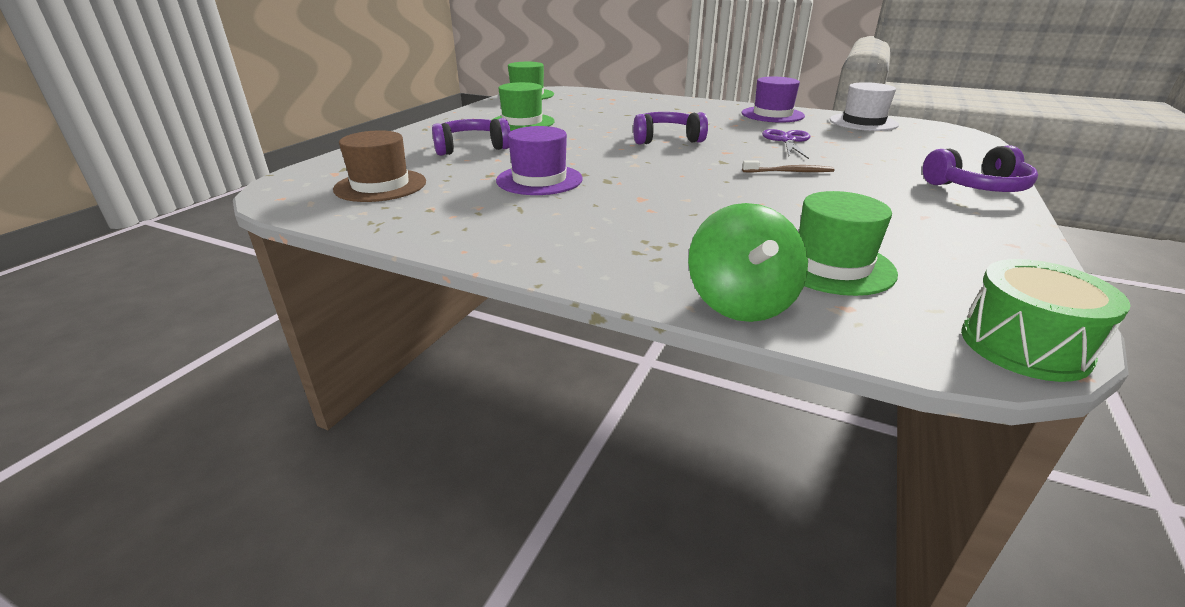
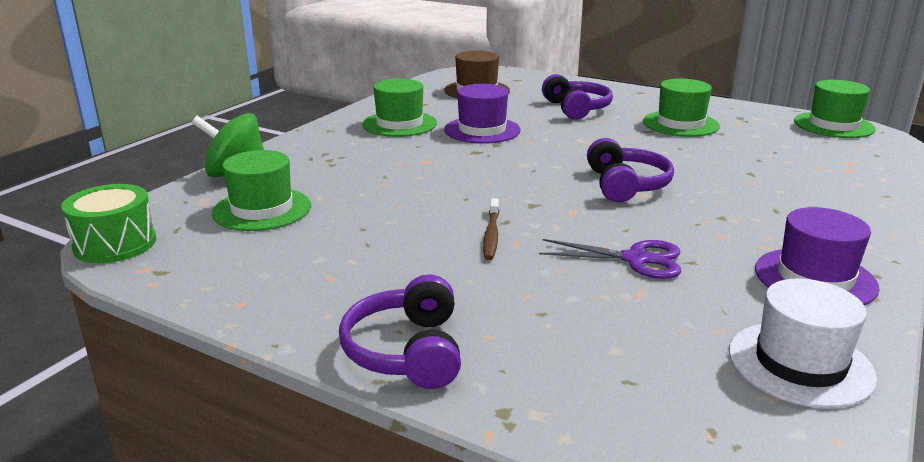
camera: 95 degrees right, 5 degrees down
(515, 218) = (399, 124): none -> green hat

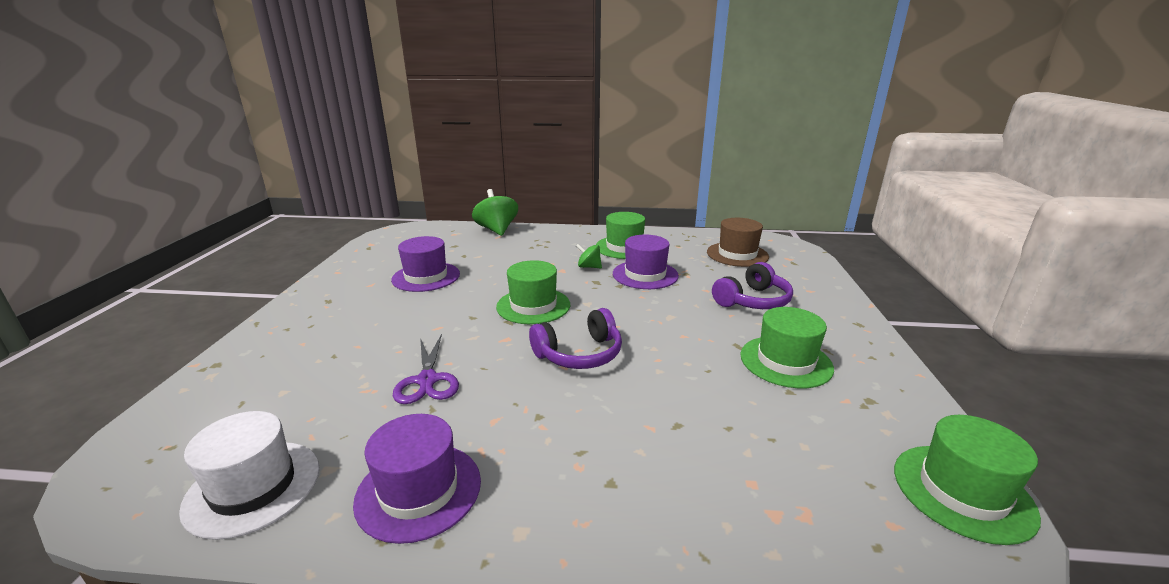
camera: 65 degrees right, 0 degrees up
(115, 244) = (395, 232): green drum -> none
(262, 209) = (451, 248): green hat -> green hat (533, 306)
(351, 236) = (426, 277): none -> purple hat
(406, 351) = (286, 323): purple headphones -> none
(433, 148) = (589, 267): none -> green spinning top
(491, 234) = (447, 316): brown toothbrush -> none

